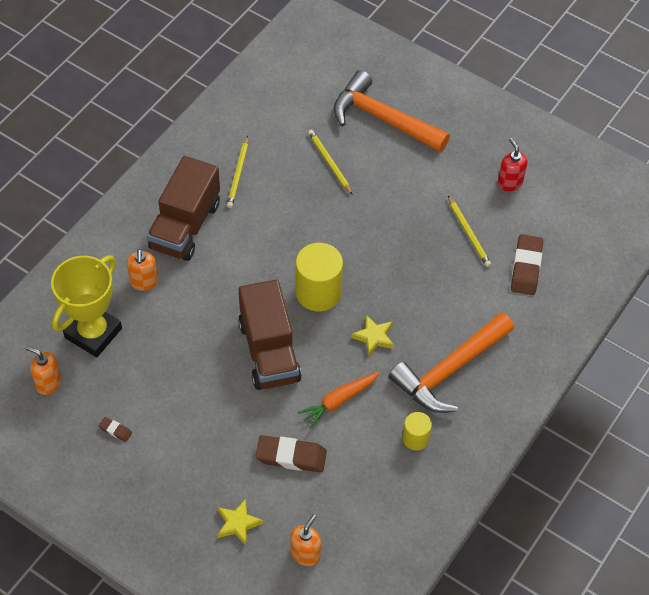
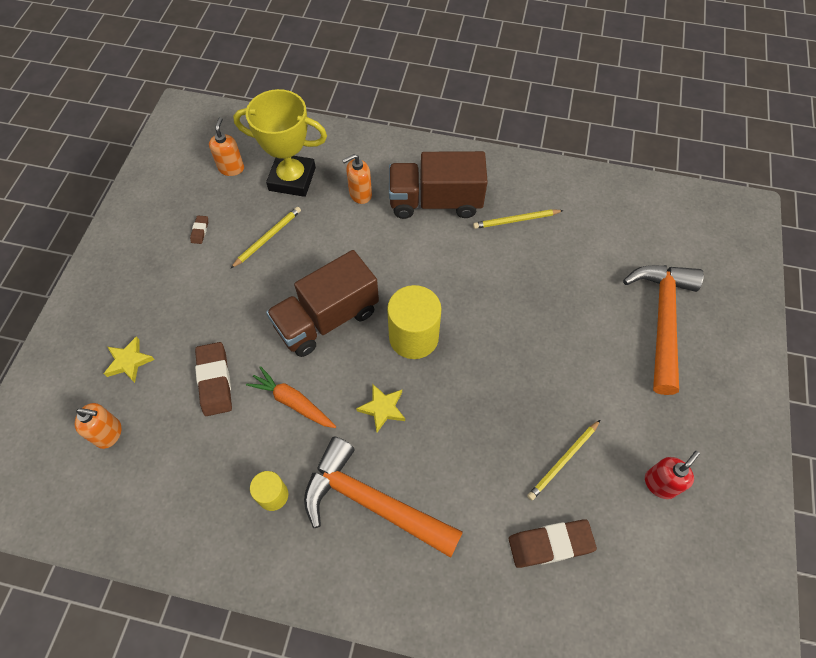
camera: 70 degrees right, 5 degrees up
(329, 162) = (575, 291): yellow pencil -> yellow pencil (268, 238)

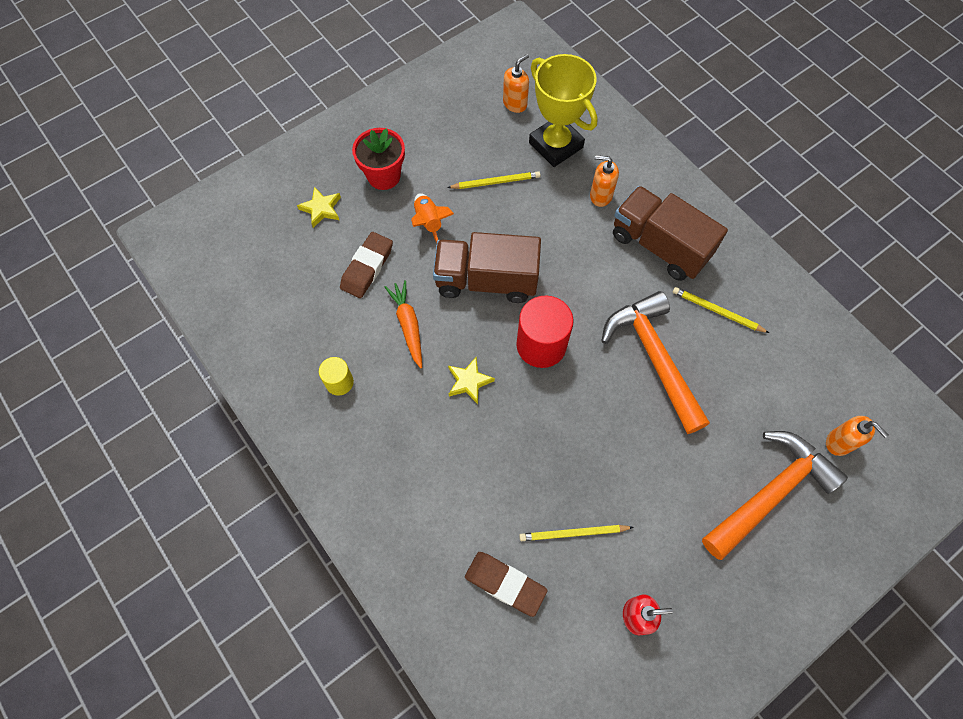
camera: 40 degrees right, 5 degrees up
(109, 433) = (269, 252): orange soap dispenser -> orange soap dispenser (839, 442)
(165, 296) = (384, 176): none -> red flower pot
(200, 231) = (449, 141): brown eraser -> none
(238, 307) = (429, 223): none -> orange rocket
(372, 502) = (402, 444): orange hammer -> orange hammer (654, 358)
(413, 337) = (541, 345): yellow cylinder -> red cylinder

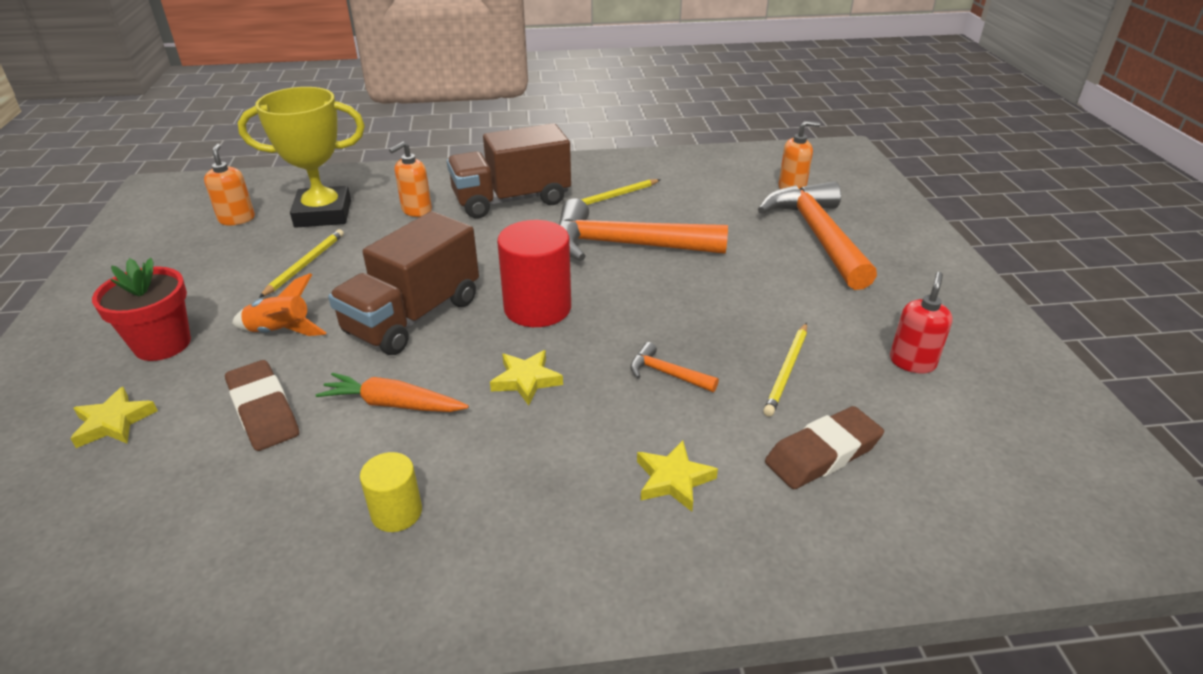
camera: 60 degrees left, 30 degrees down
(436, 506) = (673, 479): none -> yellow star
(524, 459) = (667, 373): none -> orange hammer

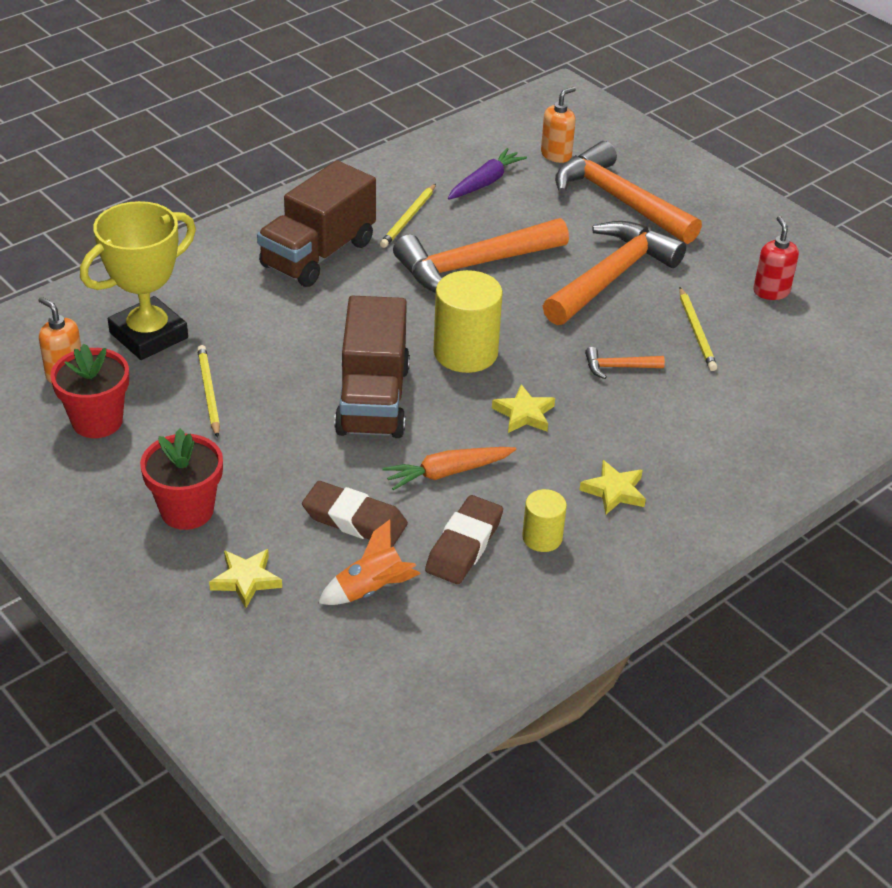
camera: 35 degrees left, 5 degrees up
(207, 256) = (97, 421): none -> red flower pot
(281, 332) = (277, 458): orange rocket -> orange rocket (371, 590)
(416, 210) = (239, 298): orange soap dispenser -> none
(537, 308) = (465, 352): red cylinder -> yellow cylinder
(673, 479) = (693, 439): yellow star -> yellow star (614, 491)
(707, 191) = (485, 182): none -> purple carrot
(746, 293) = (612, 276): none -> orange hammer
(822, 453) = (767, 382): brown eraser -> brown eraser (464, 545)

